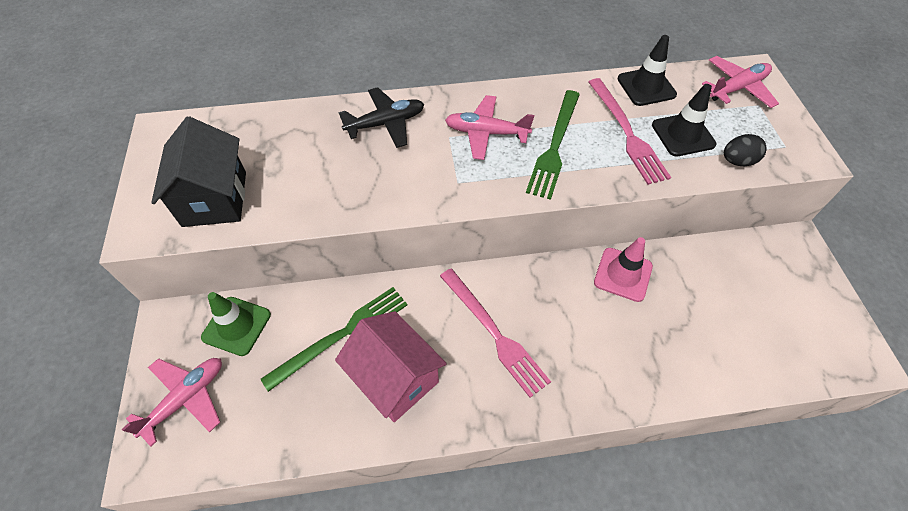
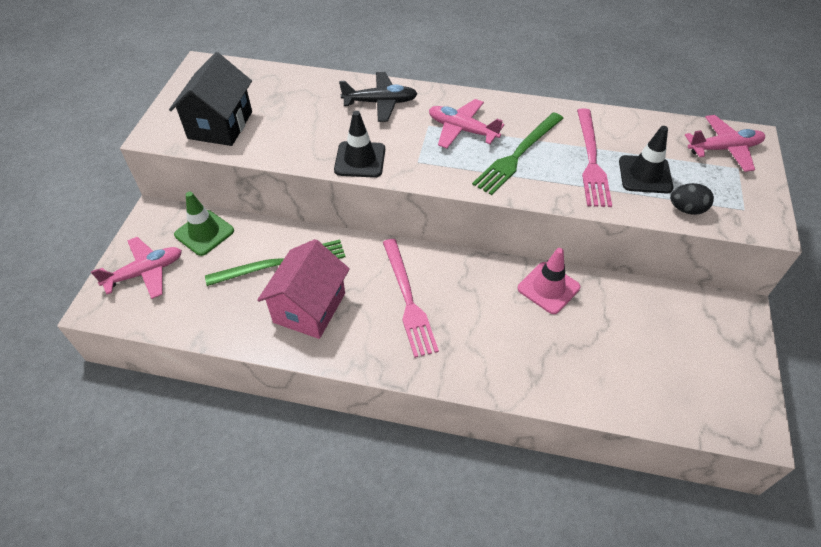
camera: 20 degrees right, 5 degrees down
(395, 378) = (309, 308): pink house -> pink house turned 45 degrees clockwise
(646, 87) = (632, 127): black traffic cone -> black traffic cone (360, 160)

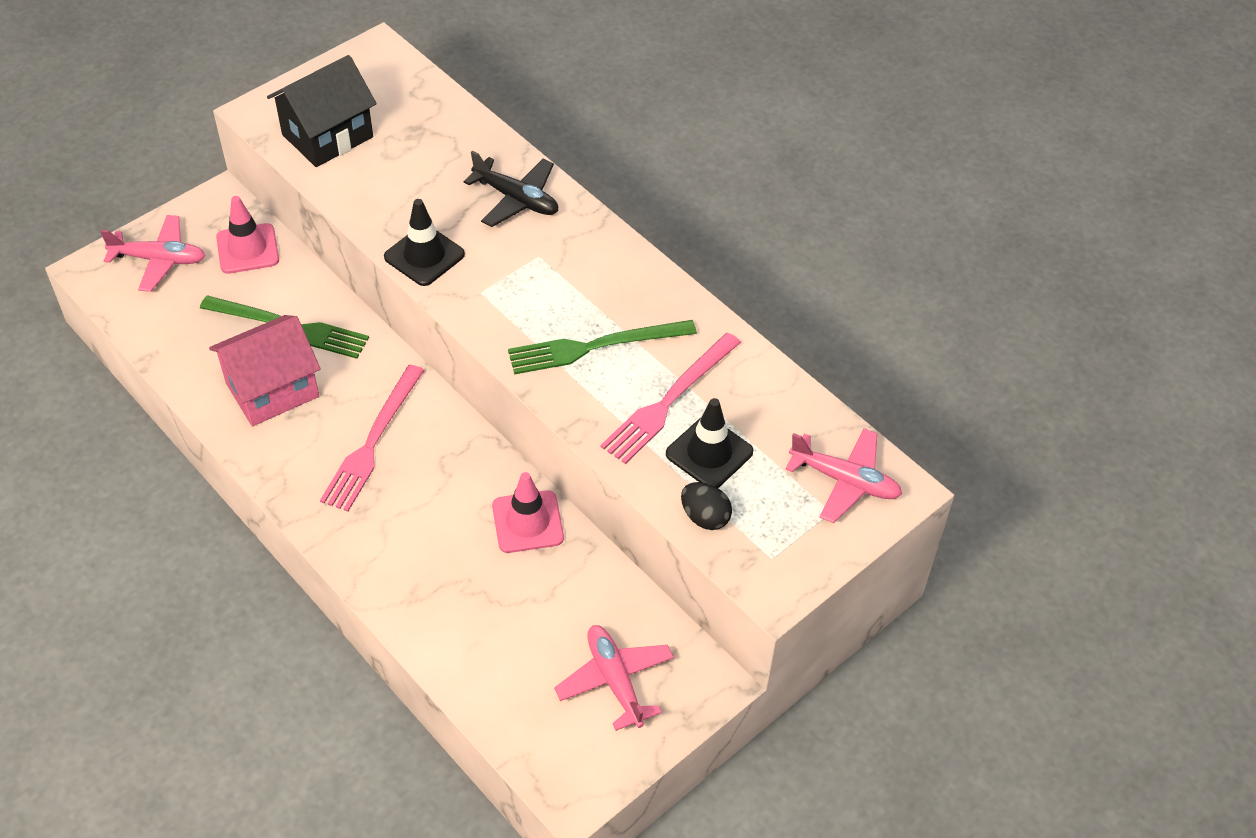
camera: 35 degrees right, 0 degrees up
(204, 233) = (247, 249): green traffic cone -> pink traffic cone
(462, 130) = (568, 283): pink plane -> pink plane (615, 680)

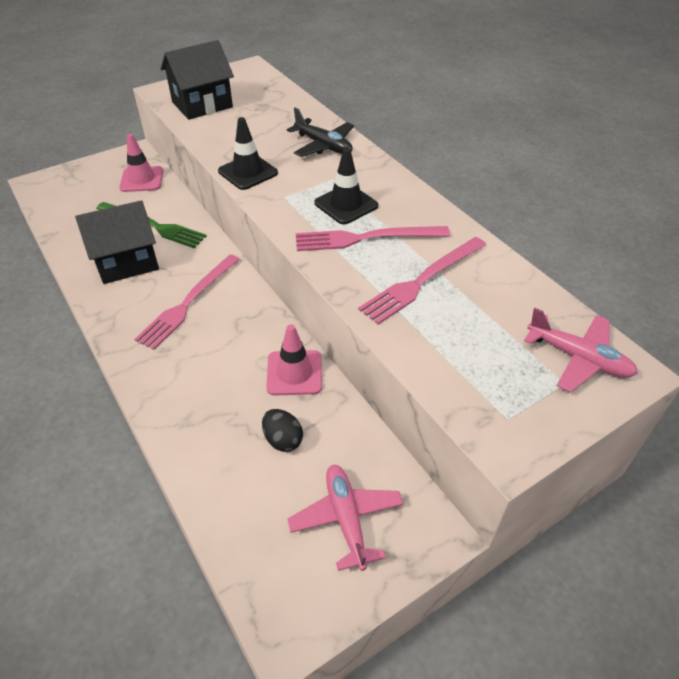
camera: 10 degrees right, 5 degrees down
(159, 259) = (82, 181): pink plane -> none
(272, 390) = (127, 262): pink house -> black house
(595, 347) = (366, 238): green fork -> pink fork
(705, 517) = (445, 375): black egg -> black egg (283, 440)
(709, 453) = (453, 323): black traffic cone -> black traffic cone (346, 204)

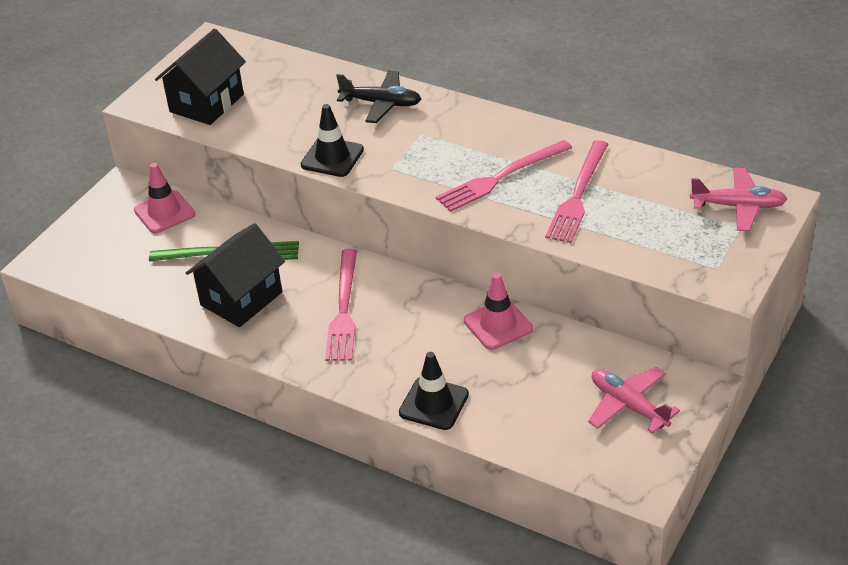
camera: 25 degrees left, 5 degrees down
(283, 440) = (533, 377): black egg -> none
(346, 204) = (456, 154): black traffic cone -> black traffic cone (434, 403)

